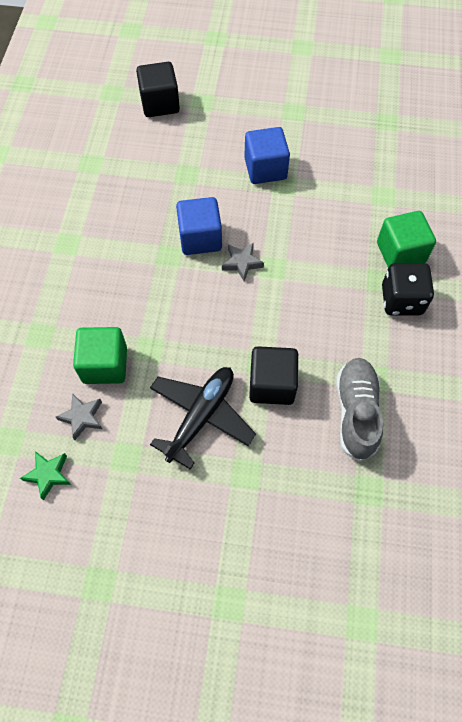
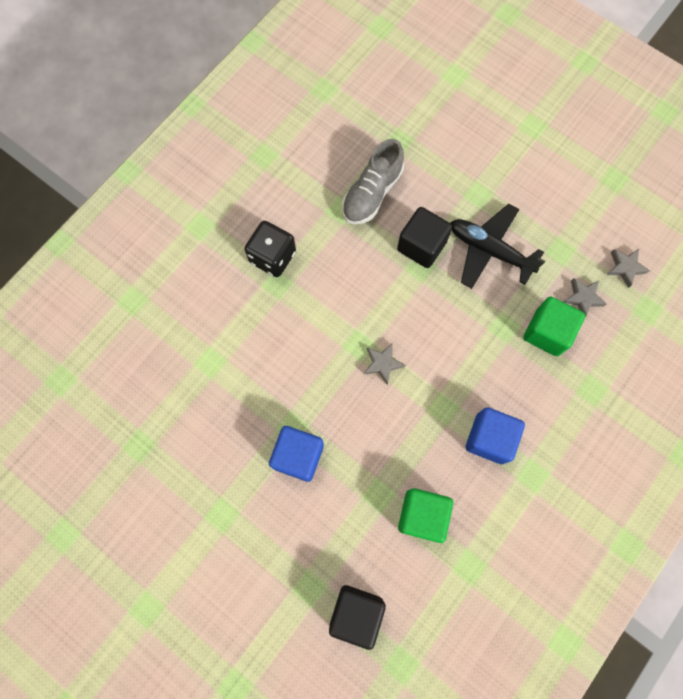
camera: 150 degrees left, 10 degrees up
(48, 475) = (625, 268): green star -> grey star
(200, 238) = (405, 411): blue cube -> blue cube (489, 438)
(201, 416) = (490, 250): black plane -> black plane turned 60 degrees clockwise
(400, 253) = (240, 298): green cube -> green cube (422, 515)

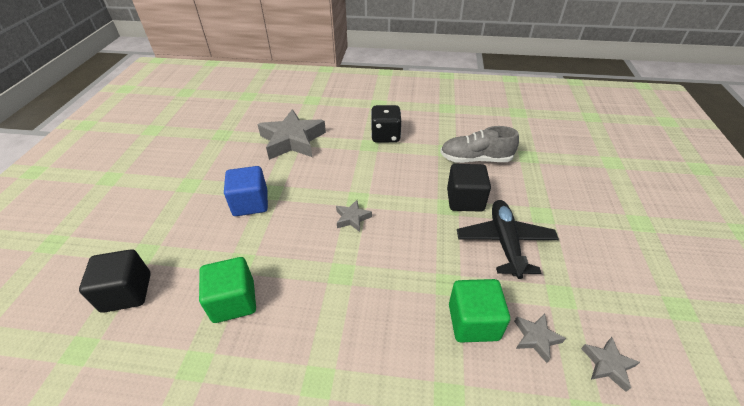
camera: 60 degrees right, 30 degrees down
(211, 365) = (292, 140): none -> grey star
(489, 438) = (334, 321): blue cube -> none

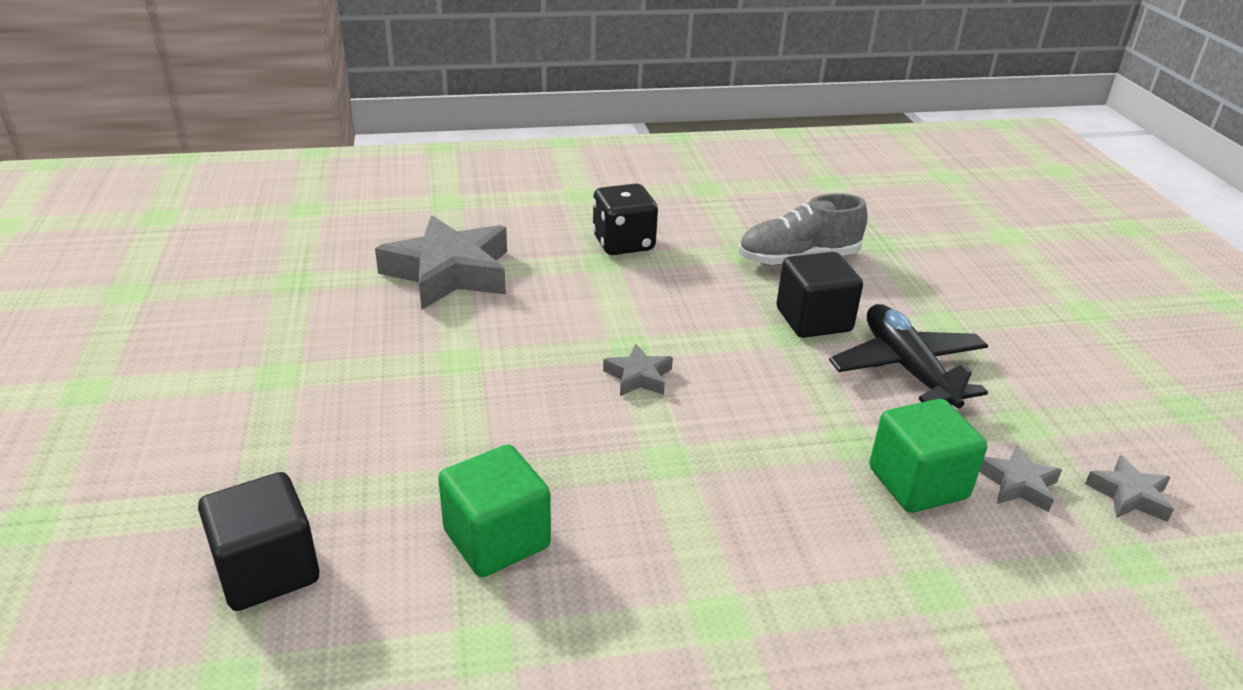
camera: 20 degrees left, 10 degrees down
(250, 203) = (430, 385): blue cube -> none

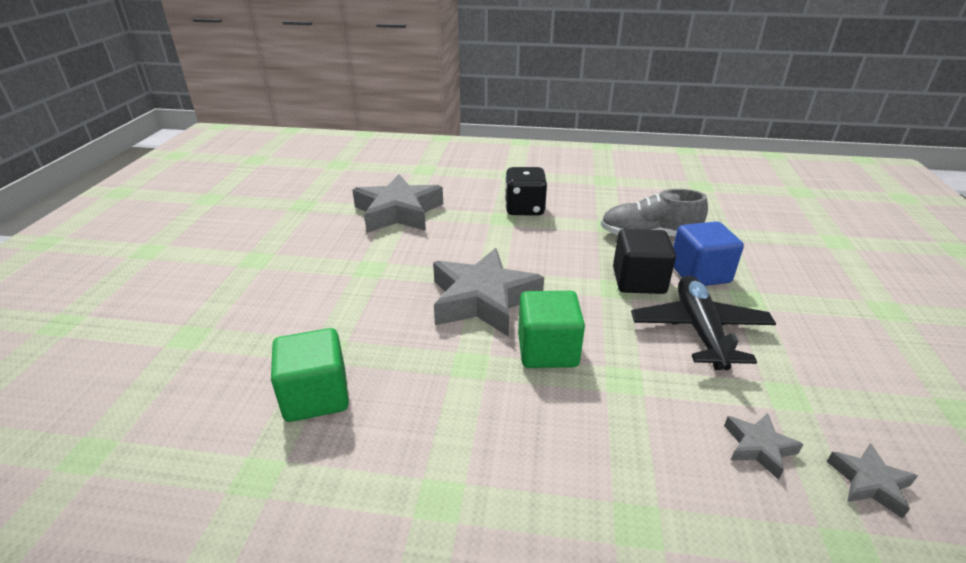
camera: 20 degrees right, 0 degrees up
(267, 570) = (163, 383): black cube -> none
(638, 377) = (483, 300): grey star -> grey star, size x2.20
(877, 299) = (699, 273): none -> blue cube
(917, 483) = (664, 426): green cube -> green cube (547, 350)

